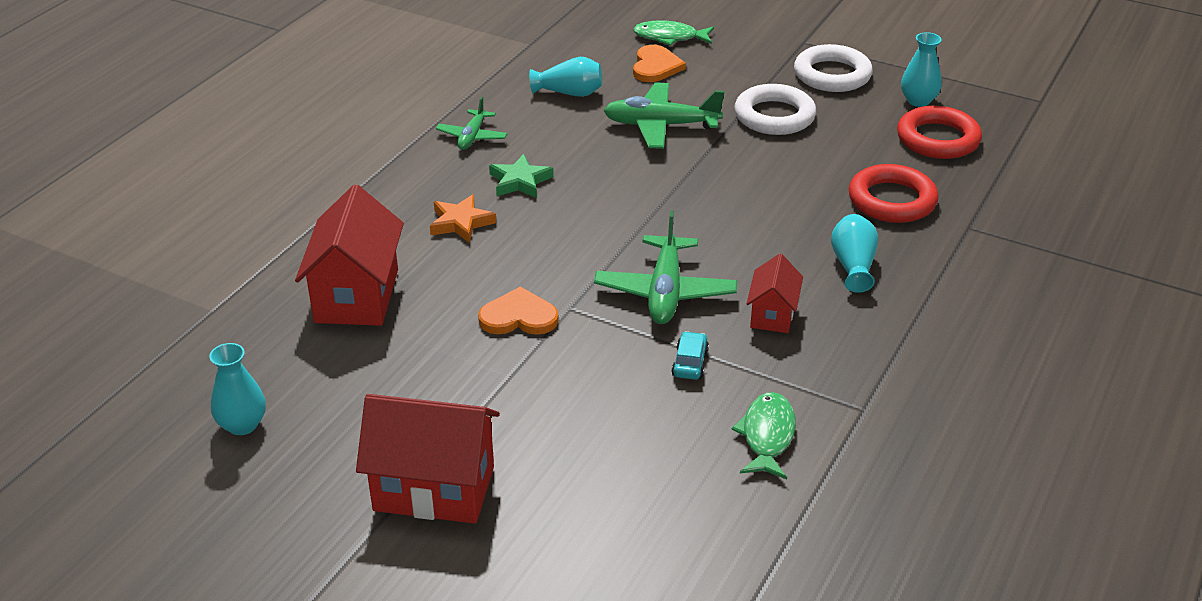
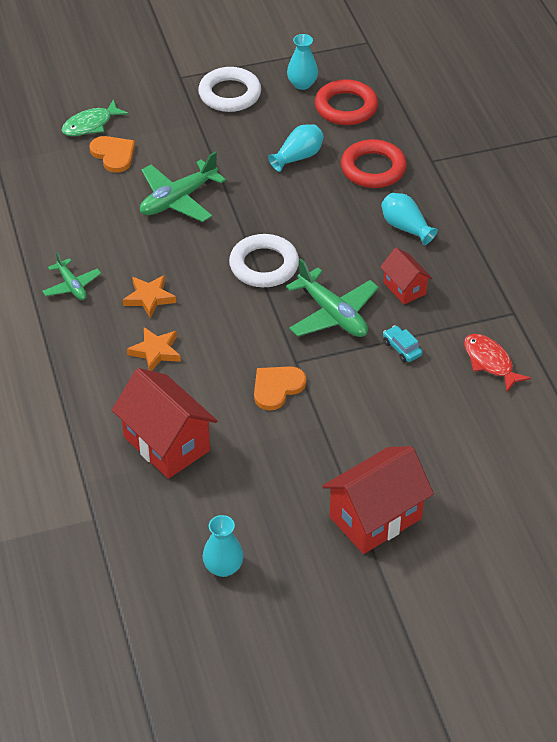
camera: 45 degrees left, 10 degrees up
(520, 181) = (149, 298): green star -> orange star
(569, 93) = (86, 211): turquoise vase -> turquoise vase (298, 157)
(767, 436) = (490, 362): green fish -> red fish
(774, 116) = (236, 148): white ring -> white ring (264, 265)

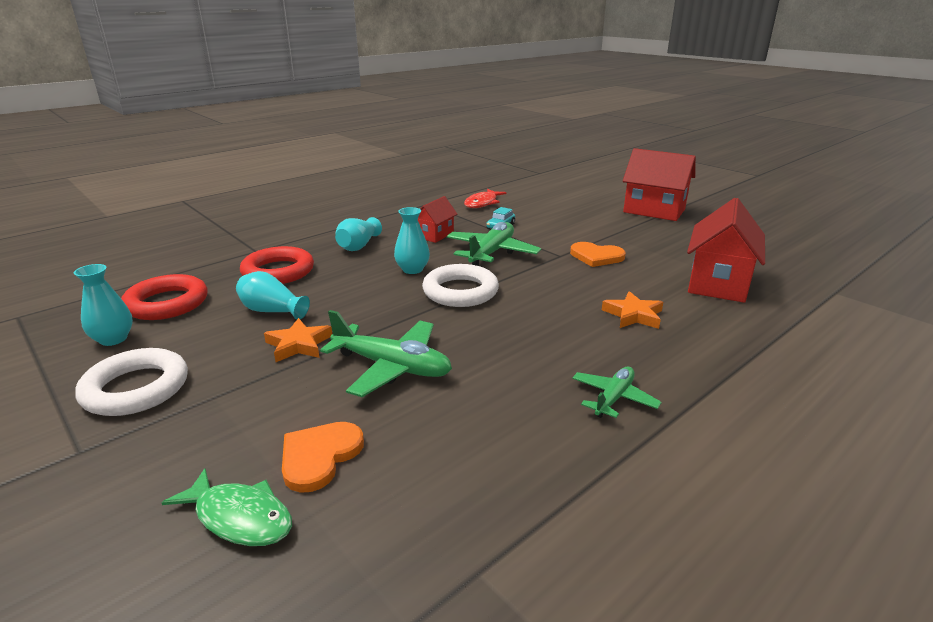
camera: 115 degrees left, 20 degrees down
(149, 298) = (570, 339): orange star -> orange star (298, 344)
(223, 567) = (771, 240): turquoise vase -> turquoise vase (412, 269)

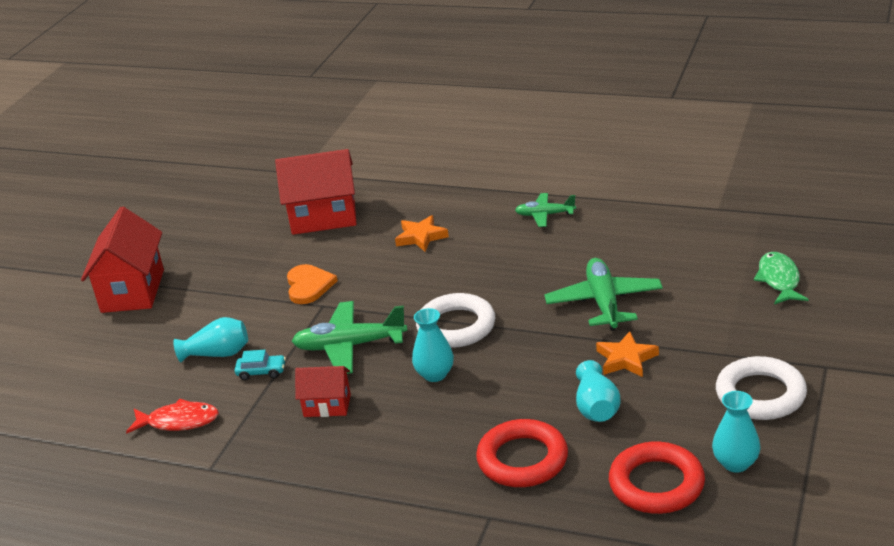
camera: 115 degrees left, 5 degrees up
(319, 456) = (714, 282): orange heart -> none
(358, 246) = (406, 444): turquoise vase -> turquoise vase (218, 354)

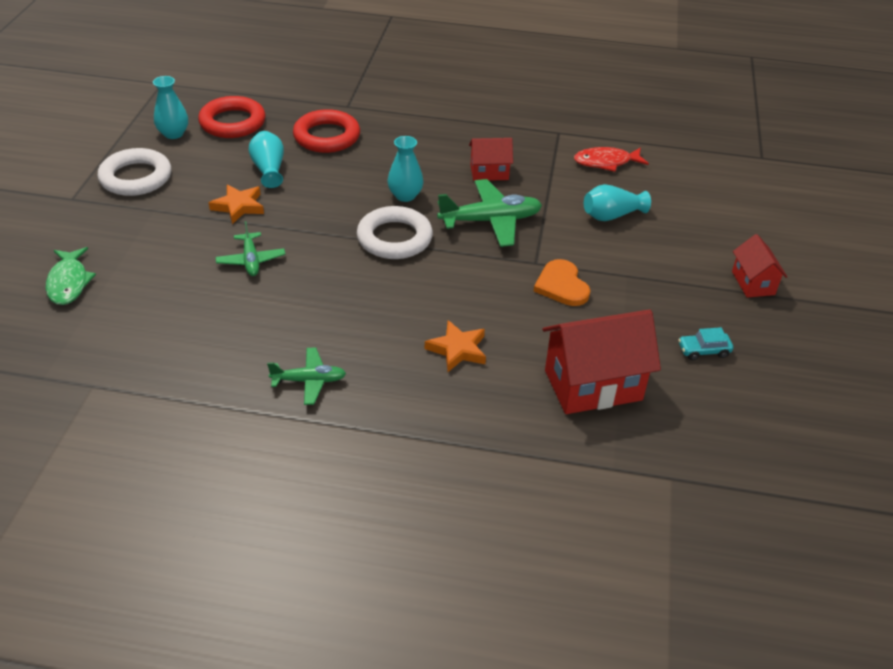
camera: 165 degrees right, 10 degrees up
(133, 291) = (753, 283): red house -> red house, size x0.55
(261, 372) = (560, 199): turquoise car -> turquoise car (703, 351)
(604, 303) = (251, 260): green plane -> green plane, size x0.59

